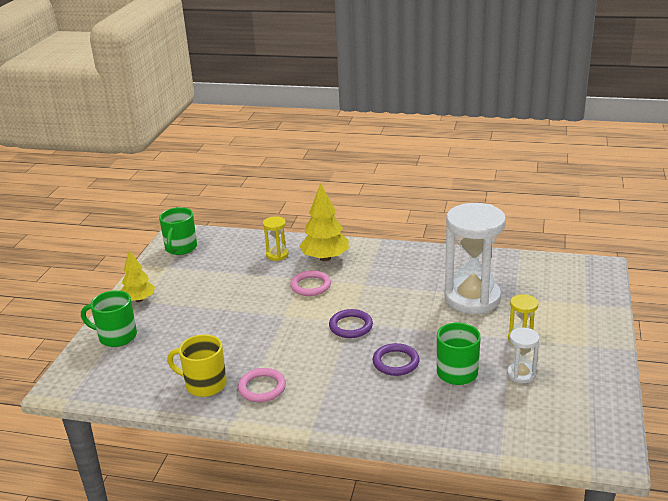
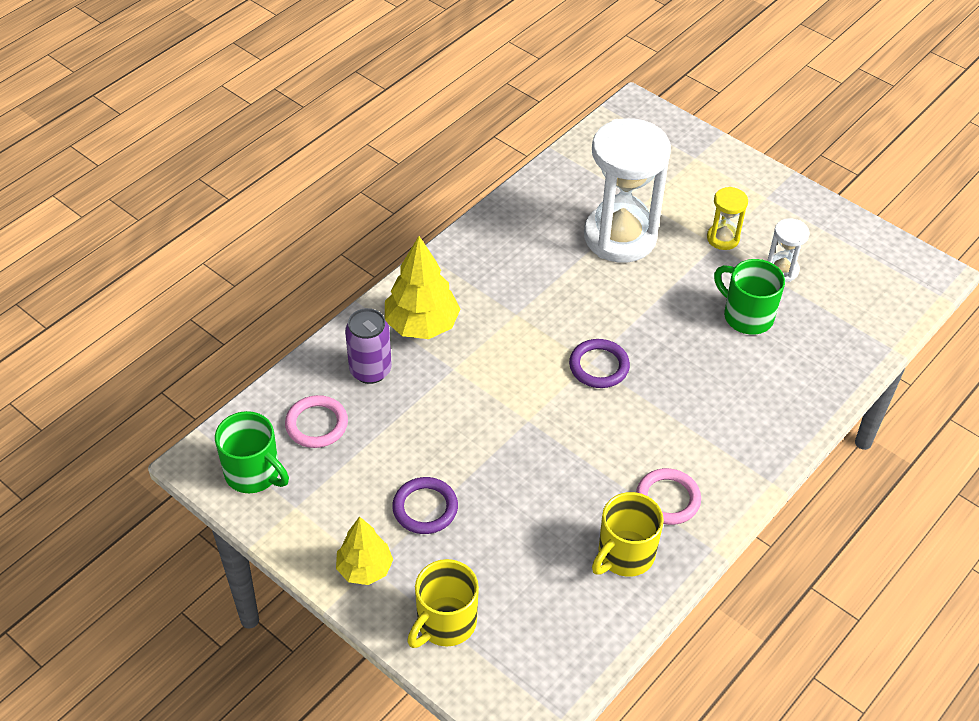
camera: 65 degrees left, 20 degrees up
(116, 336) = (445, 623): green mug -> yellow mug
(277, 255) = (370, 370): yellow hourglass -> purple can
(310, 286) = (479, 367): pink ring -> pink ring (316, 424)
(396, 362) = (697, 358): purple ring -> purple ring (425, 508)

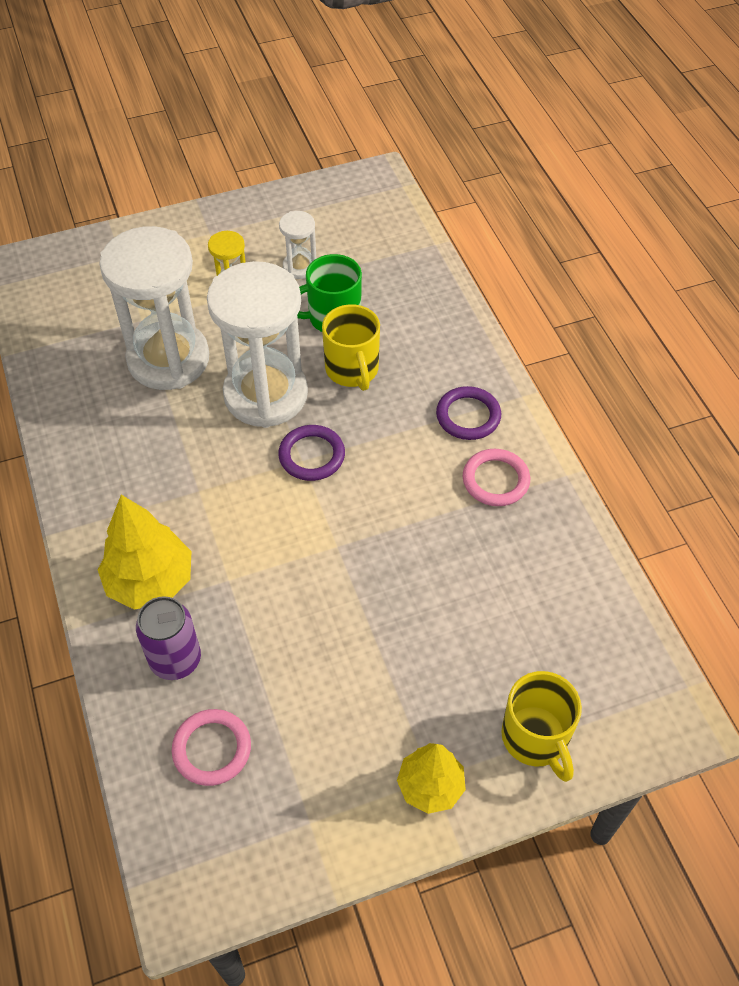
camera: 60 degrees left, 5 degrees up
(254, 473) = (237, 849): green mug -> none
(425, 508) = (387, 691): purple ring -> purple ring (468, 416)
(624, 555) = (538, 545): yellow mug -> yellow mug (352, 370)
(634, 310) = (266, 395): none -> white hourglass

